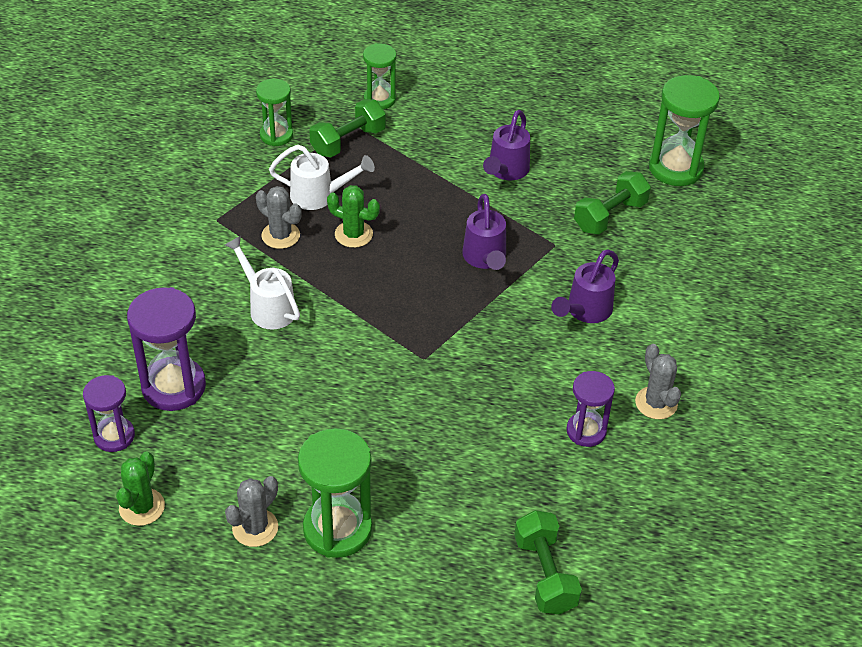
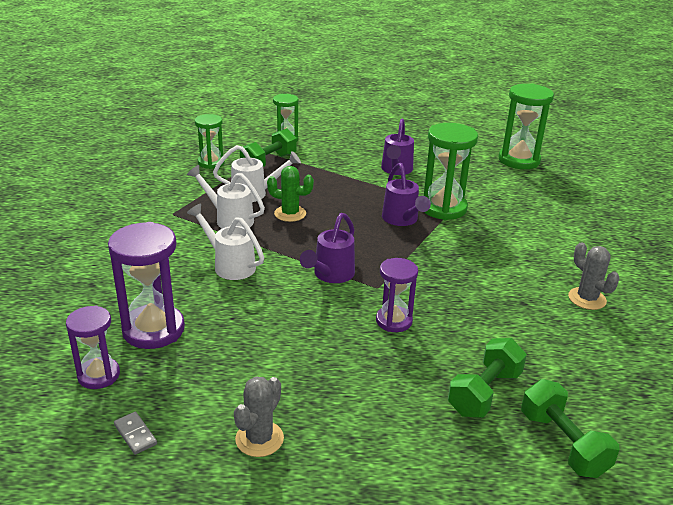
camera: 10 degrees left, 15 degrees down
(142, 507) = (135, 434): green cactus -> grey domino
(280, 235) = (229, 219): grey cactus -> white watering can
(337, 529) = (344, 429): green hourglass -> green hourglass (443, 208)
(585, 311) = (496, 245): purple watering can -> purple watering can (330, 275)
(586, 431) = (540, 324): purple hourglass -> purple hourglass (394, 321)
(610, 216) = (486, 189): green dumbbell -> green dumbbell (484, 393)

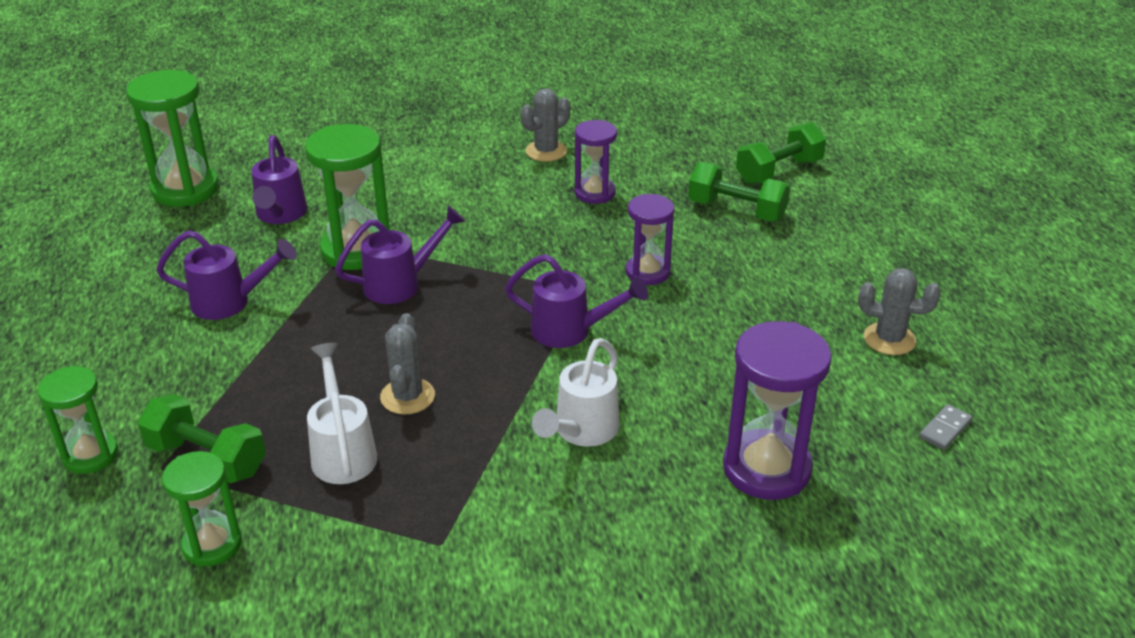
camera: 100 degrees left, 5 degrees up
(99, 375) = (879, 492): purple hourglass -> purple hourglass (594, 193)
(229, 219) = (442, 463): white watering can -> none
(290, 214) = (407, 396): green cactus -> grey cactus
(487, 186) = (280, 215): none -> purple watering can

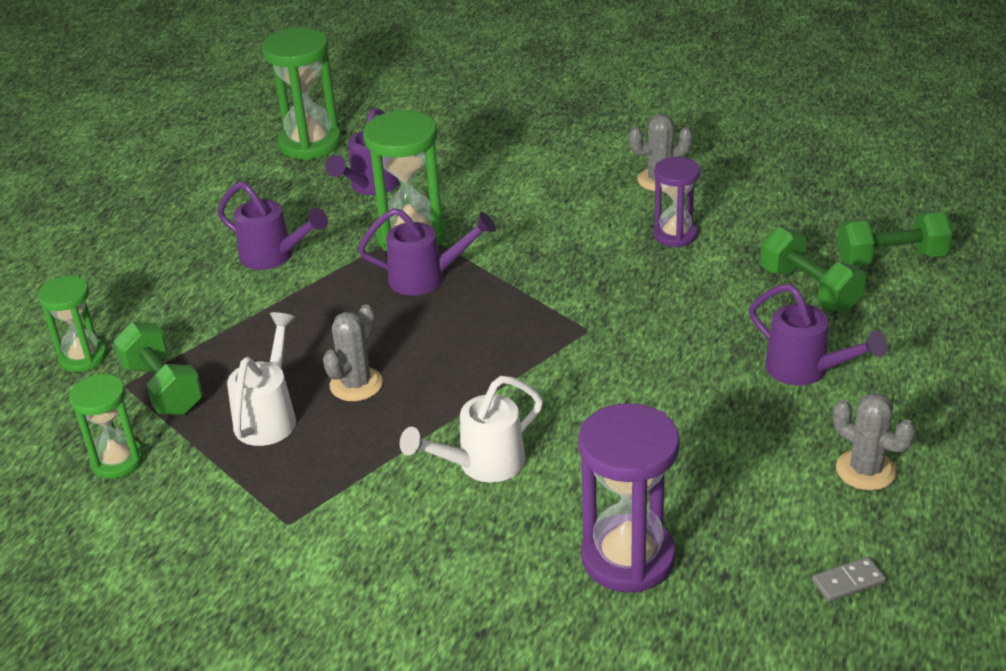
camera: 30 degrees right, 0 degrees up
(571, 331) = (545, 367): purple watering can -> purple watering can (806, 371)
(647, 272) = (665, 329): purple hourglass -> none

